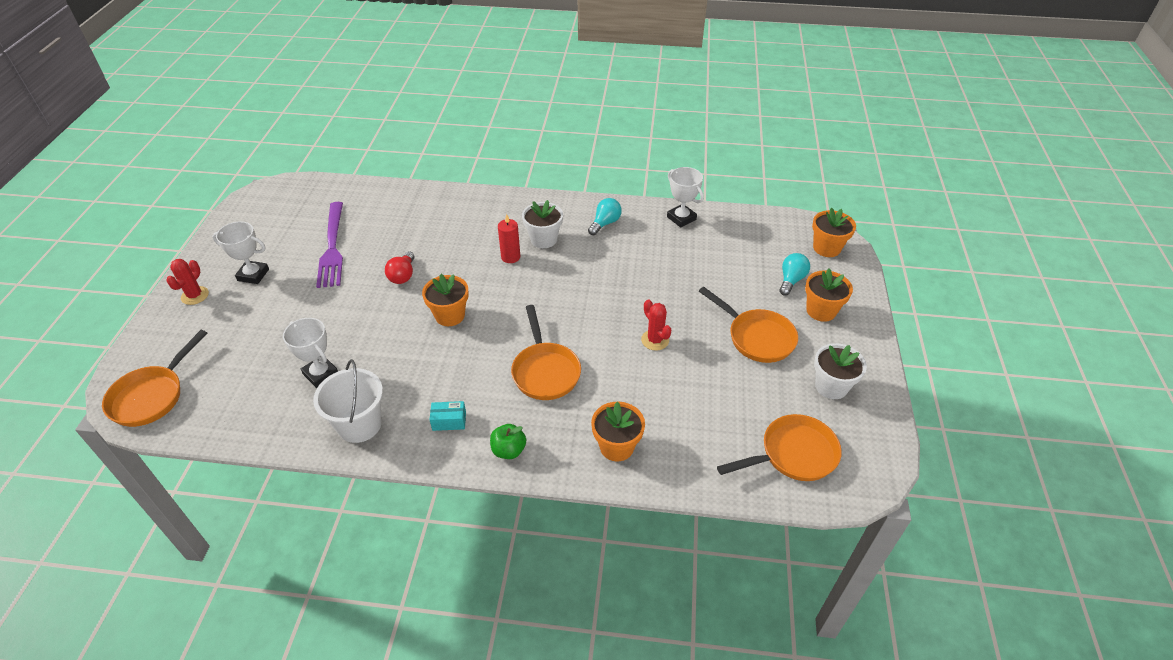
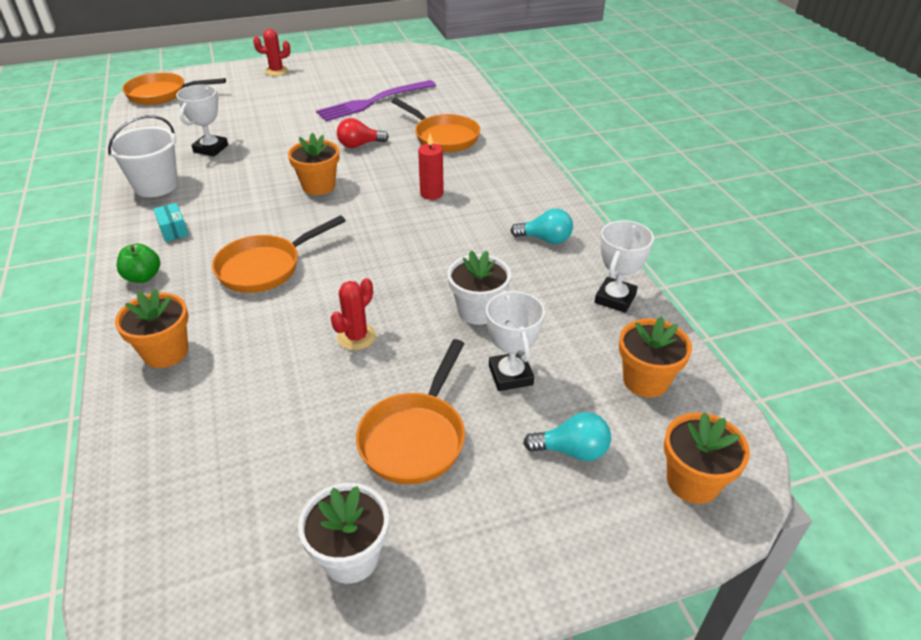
camera: 65 degrees right, 5 degrees down
(253, 275) = (314, 83): white trophy -> white trophy (510, 375)
(543, 239) = (478, 205): white flower pot -> white flower pot (478, 311)
(793, 454) = (190, 534): orange pan -> orange pan (443, 137)
(821, 311) = (524, 506): orange flower pot -> orange flower pot (645, 380)

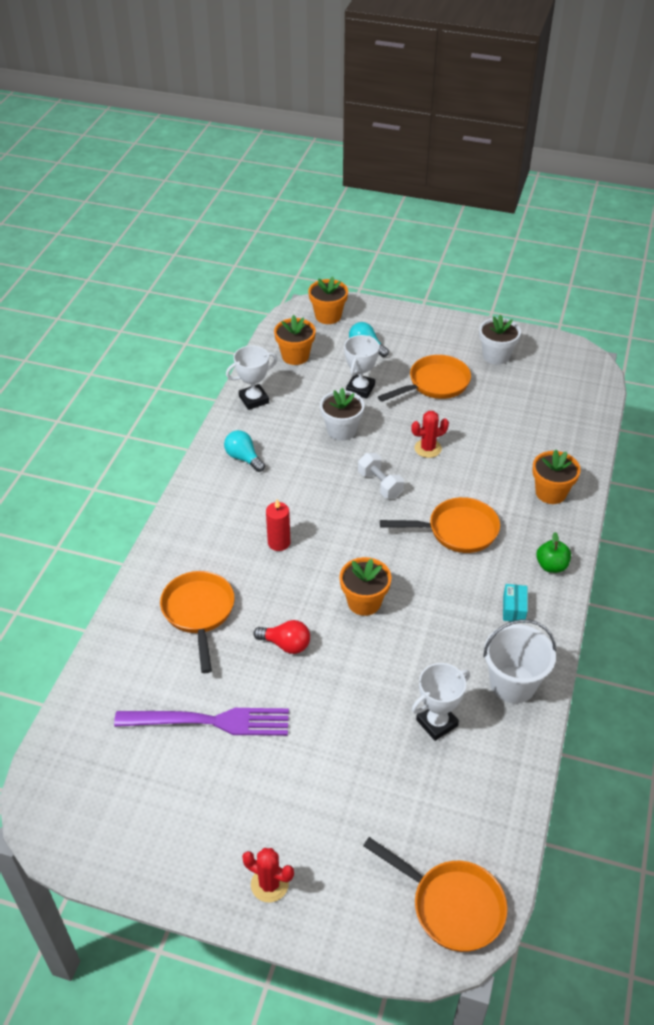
camera: 145 degrees left, 5 degrees up
(381, 275) = (380, 484): none -> white dumbbell

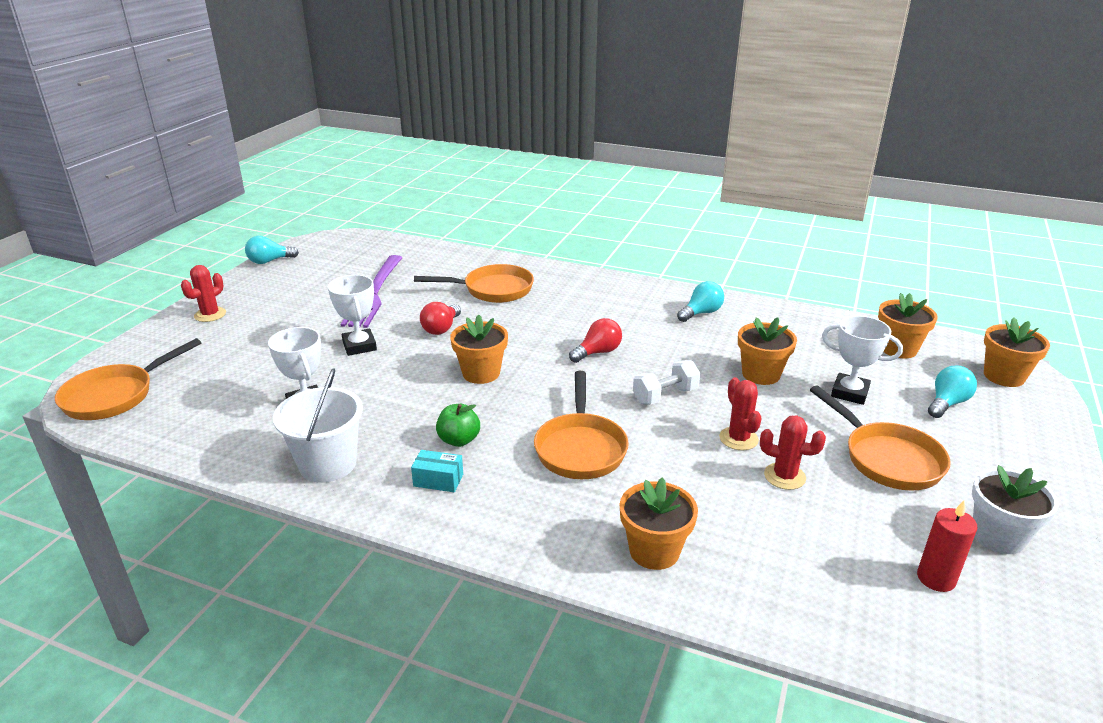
camera: 95 degrees right, 15 degrees down
(114, 870) = (269, 261): none -> turquoise light bulb
(254, 399) = (802, 320): white trophy -> white trophy (359, 346)
(279, 543) = (574, 329): red candle -> red candle (936, 578)
(319, 525) = (598, 352): none -> red light bulb
(341, 430) = (761, 374): white flower pot -> orange flower pot
(464, 431) = (784, 476): none -> red cactus
(551, 566) = (503, 527): green apple -> green apple (459, 440)

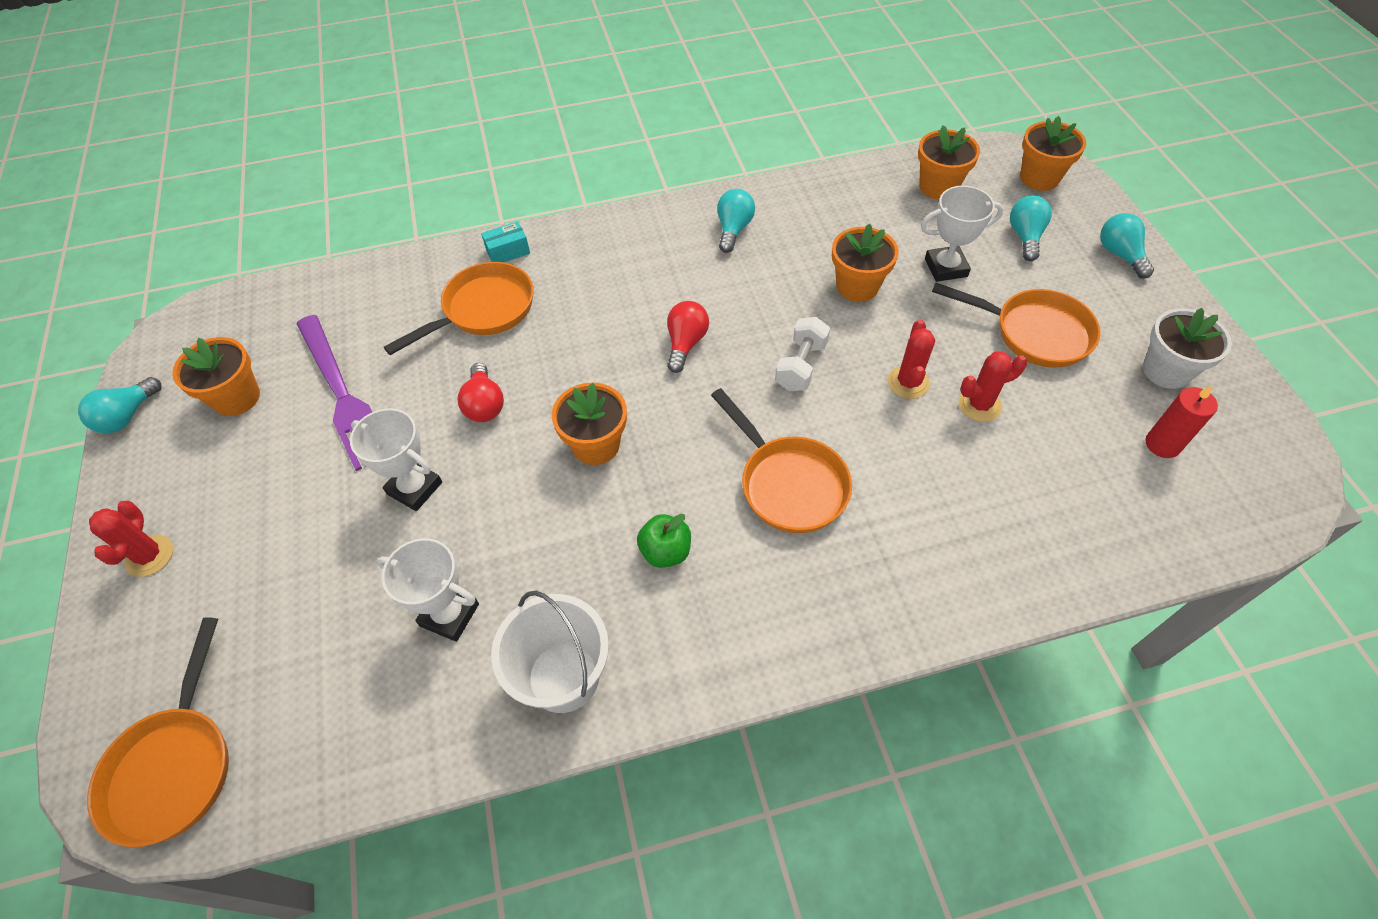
camera: 35 degrees left, 25 degrees up
(438, 480) = (698, 616): turquoise box -> turquoise box (508, 251)
(654, 551) = (957, 563): orange flower pot -> orange flower pot (237, 398)
(738, 439) = (908, 382): red cactus -> red cactus turned 60 degrees clockwise
(1035, 448) = (1120, 254): none -> turquoise light bulb

